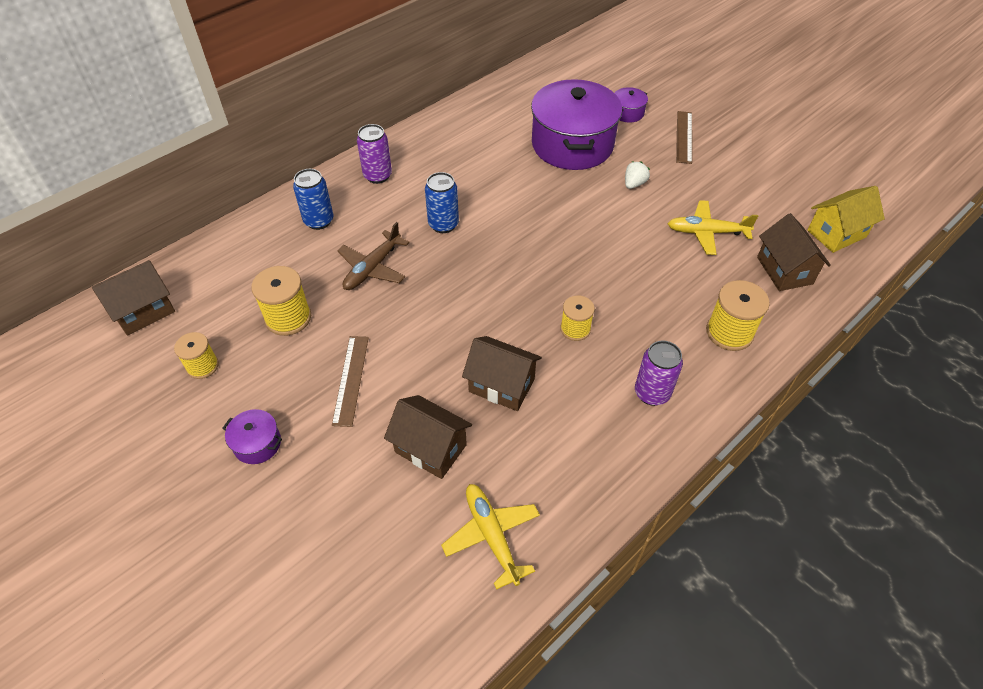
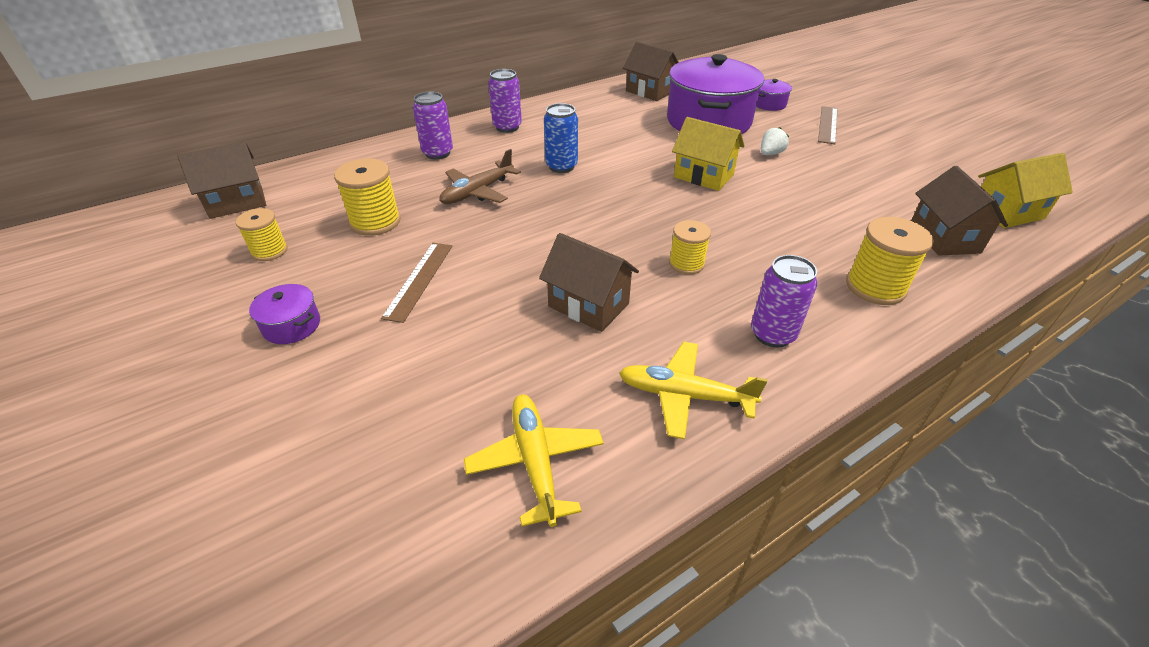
camera: 10 degrees right, 10 degrees down
(319, 221) = (437, 153): blue can -> purple can
(430, 448) = (487, 355): brown house -> brown house (650, 91)
(577, 221) = (703, 176): none -> yellow house
(707, 232) = (850, 198): yellow plane -> yellow plane (685, 395)

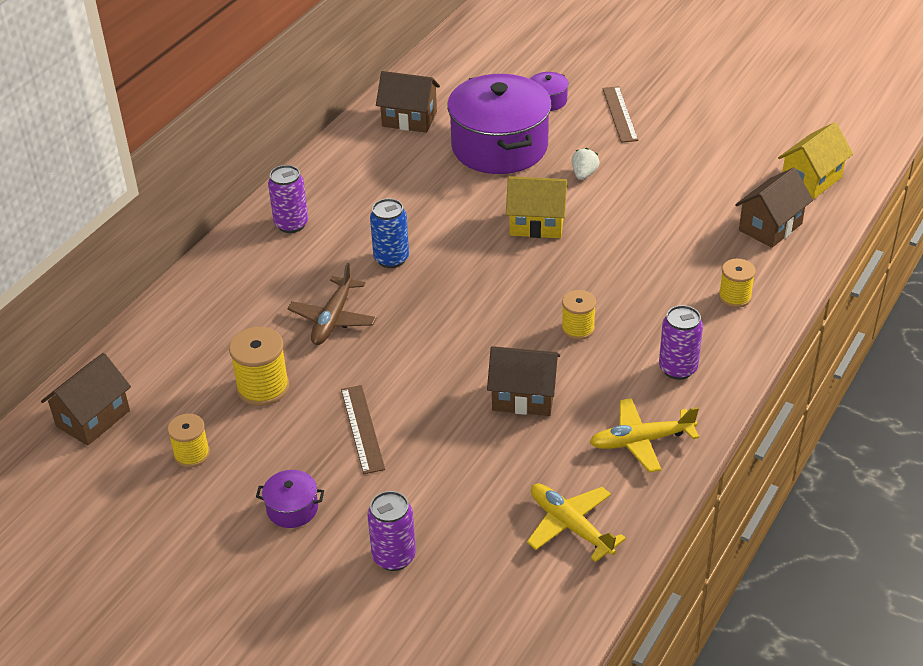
camera: 25 degrees left, 0 degrees up
(437, 153) = (246, 285): purple can -> purple can (394, 557)
(875, 287) = (735, 297): yellow spool -> yellow spool, size x0.65
(944, 238) = (770, 227): brown house -> brown house turned 75 degrees clockwise

